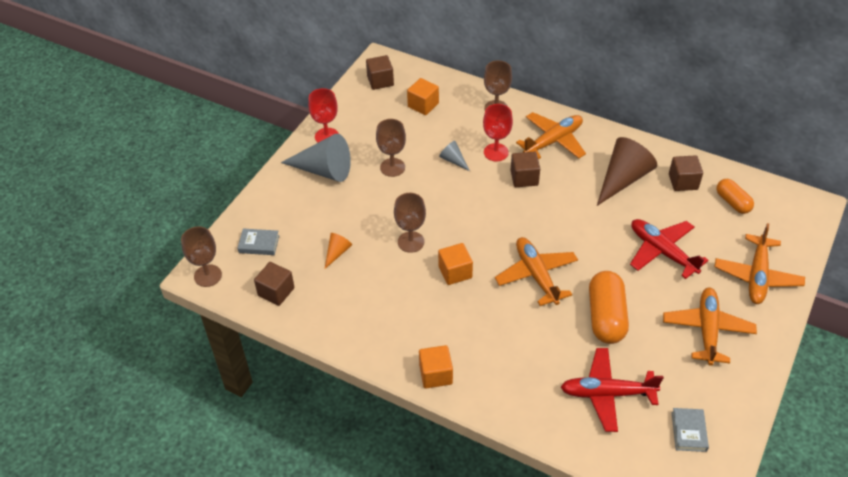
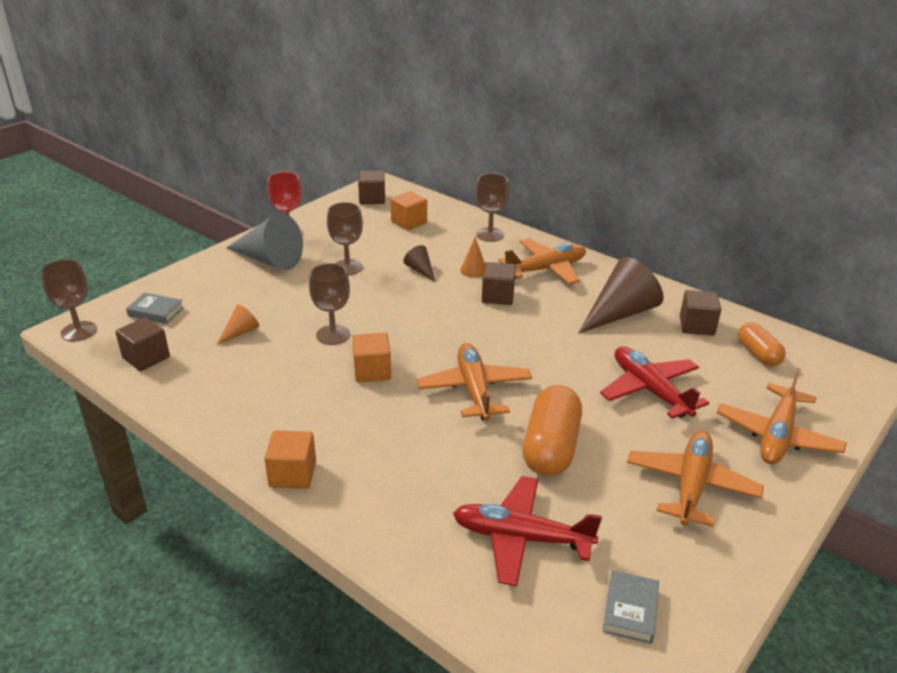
camera: 10 degrees right, 15 degrees down
(453, 160) = (420, 270): grey cone -> brown cone
(496, 152) = (473, 270): red goblet -> orange cone

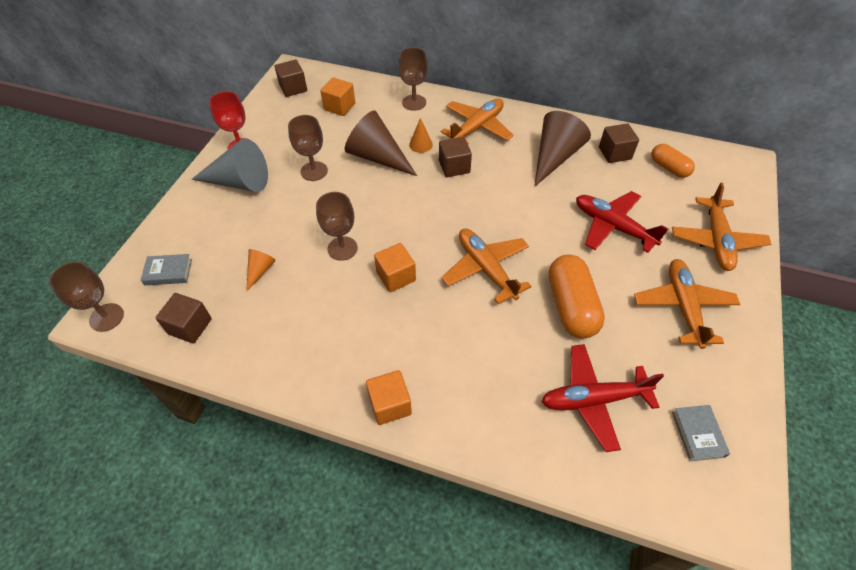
camera: 20 degrees left, 20 degrees up
(420, 270) = (378, 157): brown cone -> brown cone, size x2.08

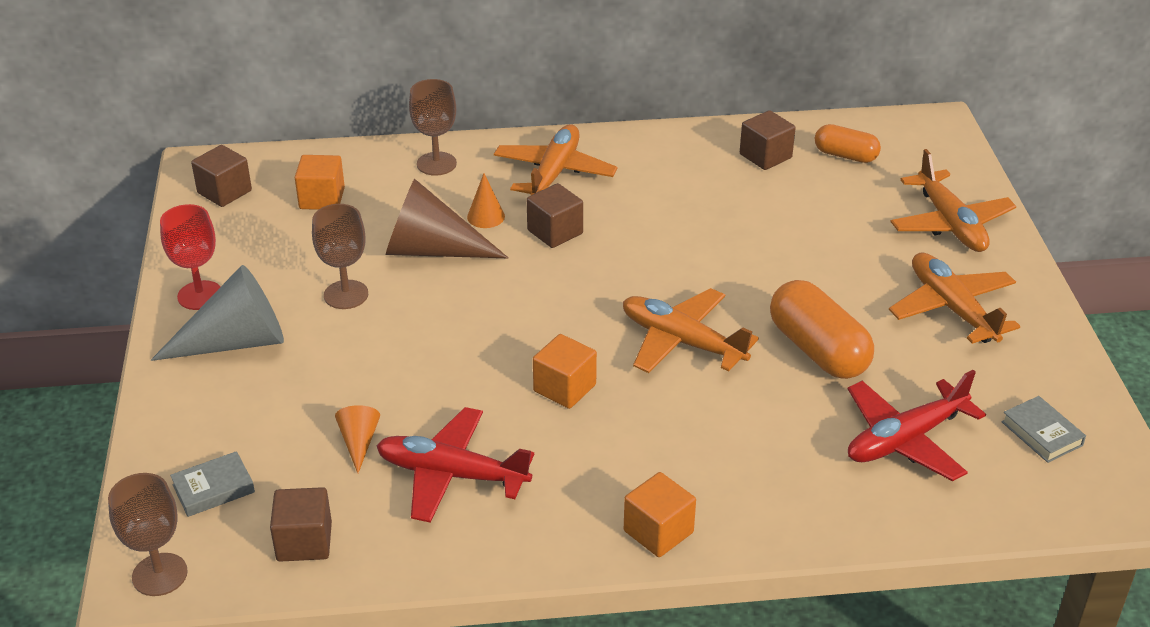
camera: 25 degrees left, 15 degrees down
(342, 248) = (463, 378): brown goblet -> none
(555, 157) = (688, 182): brown cone -> none
(613, 226) = (815, 244): red plane -> red plane (452, 475)

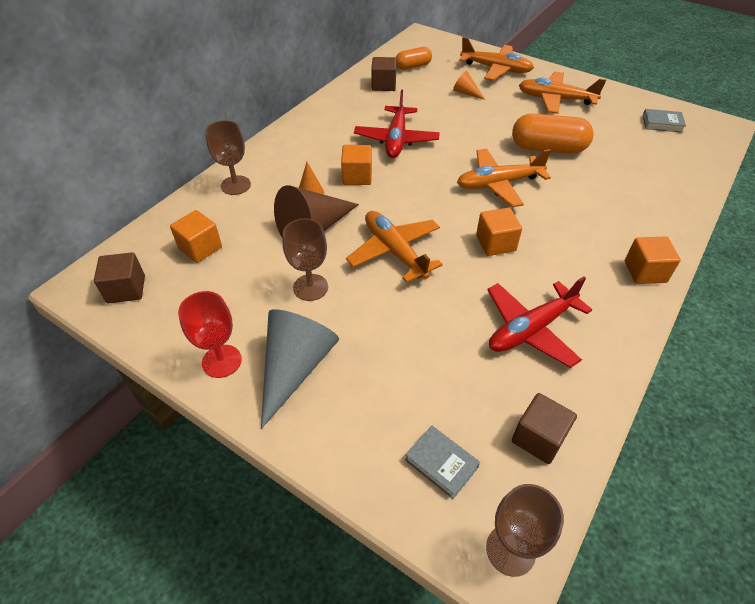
camera: 50 degrees left, 10 degrees up
(213, 489) = (441, 463): grey book -> grey book turned 60 degrees counterclockwise
(359, 442) = (462, 357): orange cone -> orange cone (466, 93)
(554, 173) = (306, 150): orange plane -> orange plane (394, 251)
(555, 232) = (357, 176): brown cube -> orange cube
(905, 439) = (636, 159): red plane -> red plane (396, 139)

